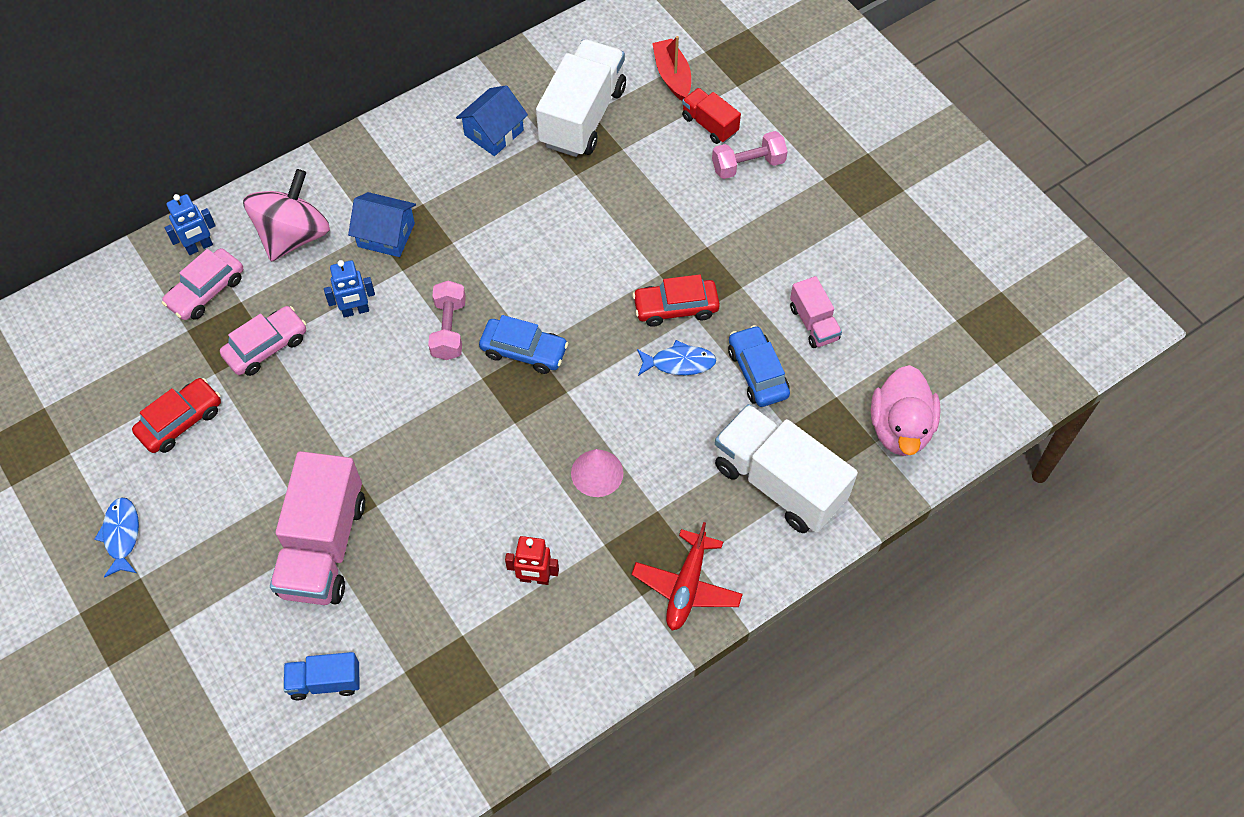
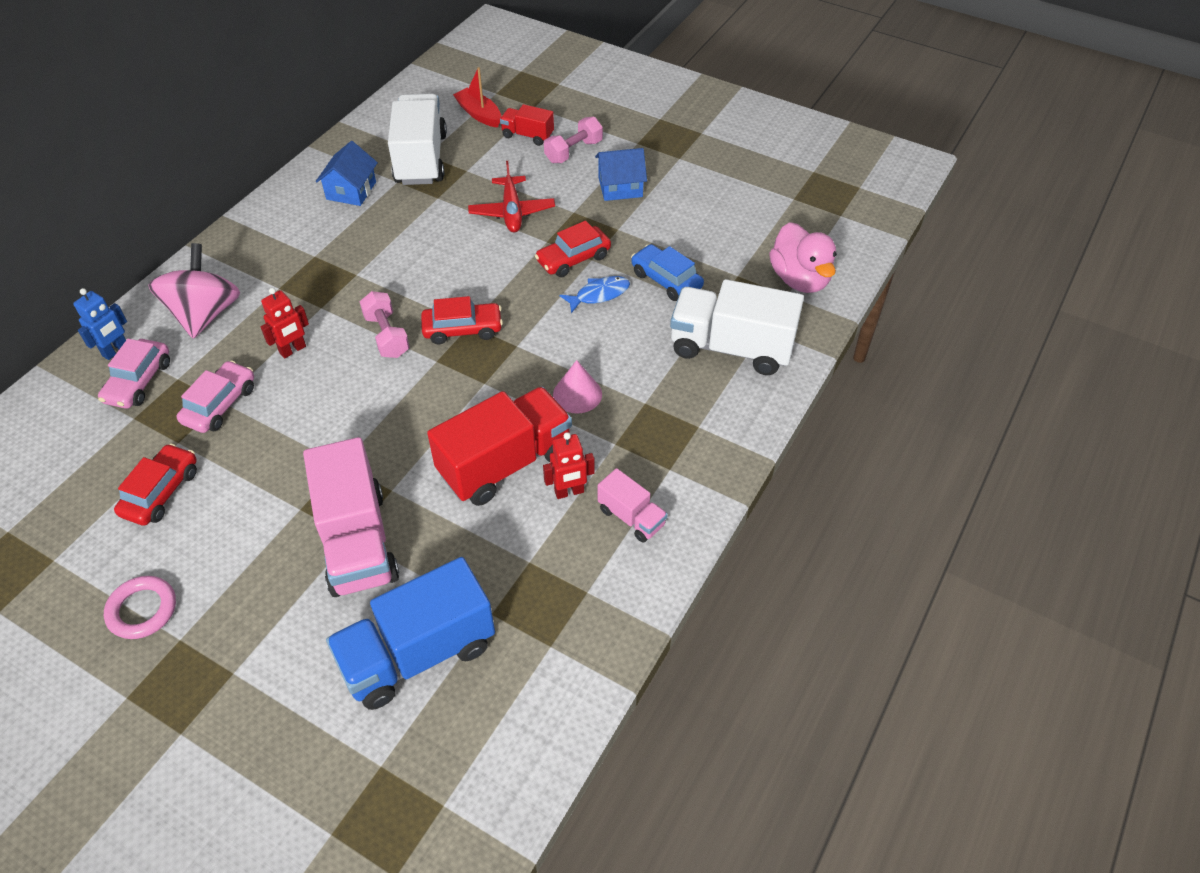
camera: 25 degrees left, 10 degrees down
(121, 535) = (142, 610): blue fish -> pink ring
(325, 682) = (418, 654): blue truck -> blue truck, size x1.97
(355, 311) = (293, 350): blue robot -> red robot
(386, 235) = (293, 287): blue house -> blue house (620, 187)
(491, 521) = (505, 463): none -> red truck
(524, 351) = (463, 329): blue car -> red car
(687, 586) = (703, 448): red plane -> red plane (512, 212)
(813, 323) = (689, 234): pink truck -> pink truck (631, 517)

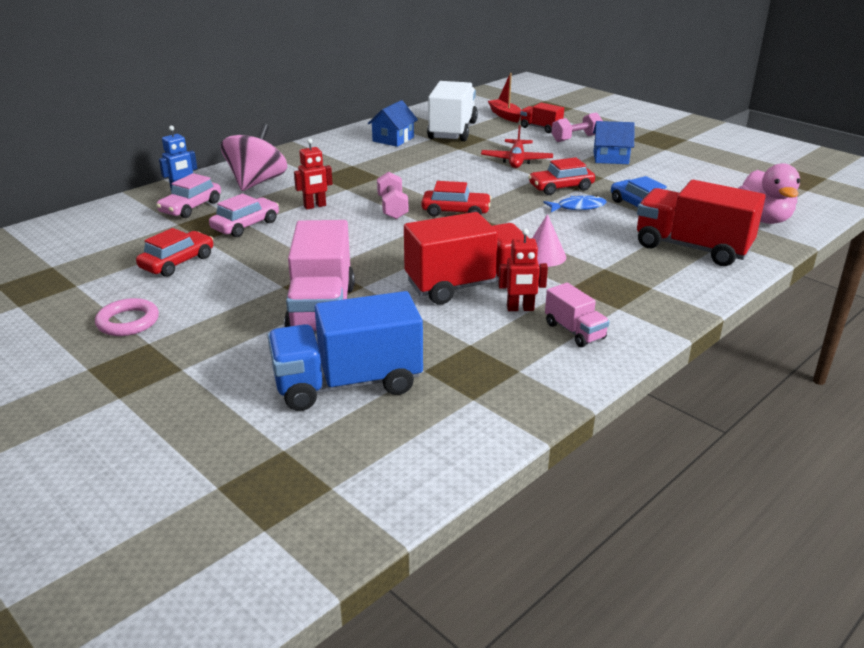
camera: 15 degrees right, 20 degrees down
(731, 348) = (692, 248): white truck -> red truck

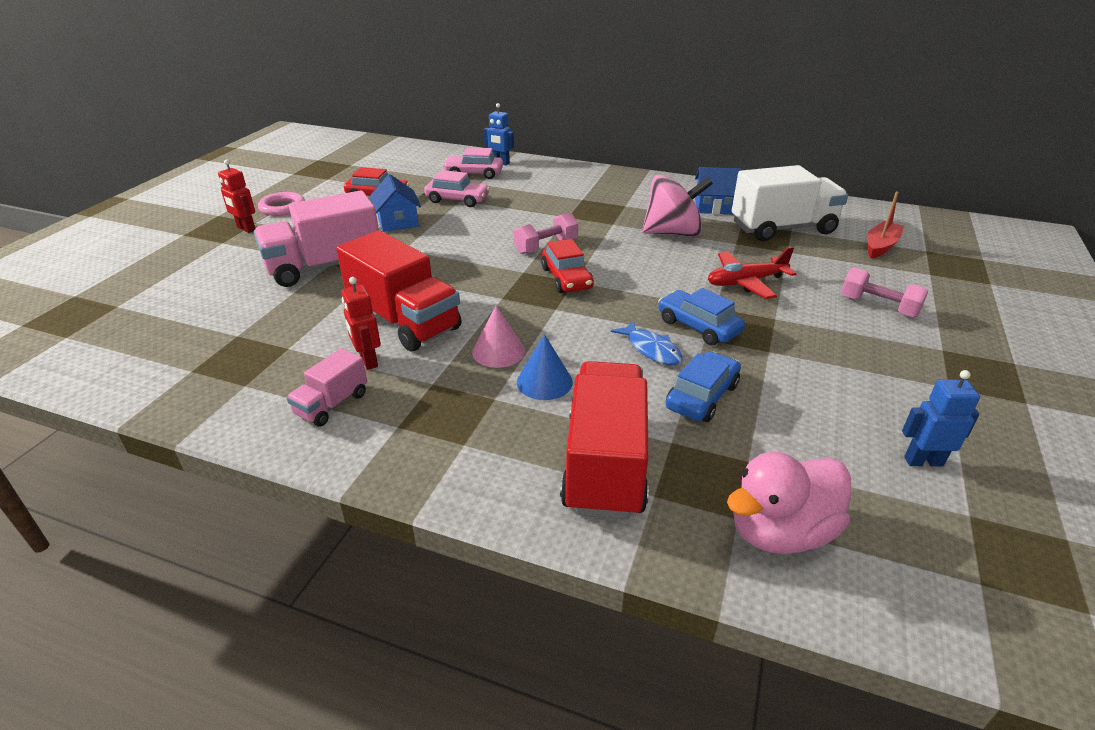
camera: 65 degrees right, 5 degrees up
(256, 182) = (544, 181): pink spinning top -> pink spinning top (673, 233)
(315, 206) = (517, 214): red robot -> red robot (246, 229)
(347, 384) = (209, 307): blue truck -> none
(540, 128) = (875, 276): red truck -> none
(561, 188) = (698, 326): red car -> blue car
(594, 248) = (544, 382): none -> blue cone
(610, 158) = (845, 345): blue house -> blue house (398, 221)
(722, 174) = (923, 461): none -> blue robot

